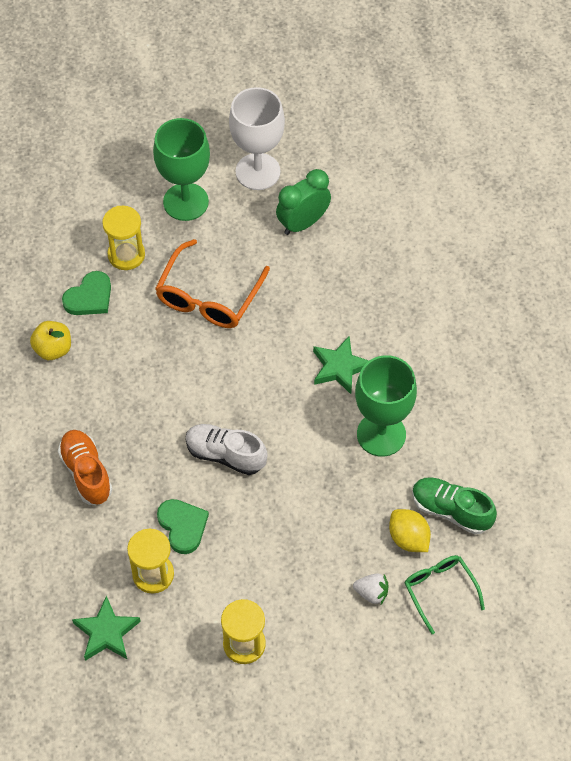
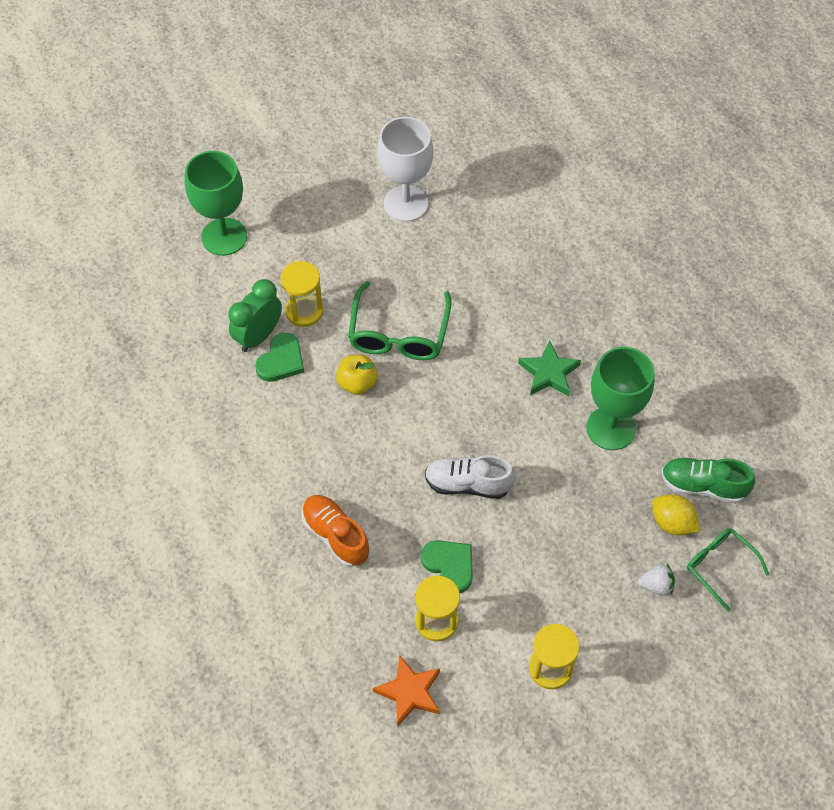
camera: 15 degrees left, 0 degrees up
(53, 349) = (262, 420): yellow apple -> yellow apple (357, 383)
(106, 632) = (409, 692): green star -> orange star
(186, 202) = (345, 247): green goblet -> green goblet (224, 237)
(209, 296) = (399, 333): orange glasses -> green glasses
(303, 223) = (466, 243): green clock -> green clock (258, 336)

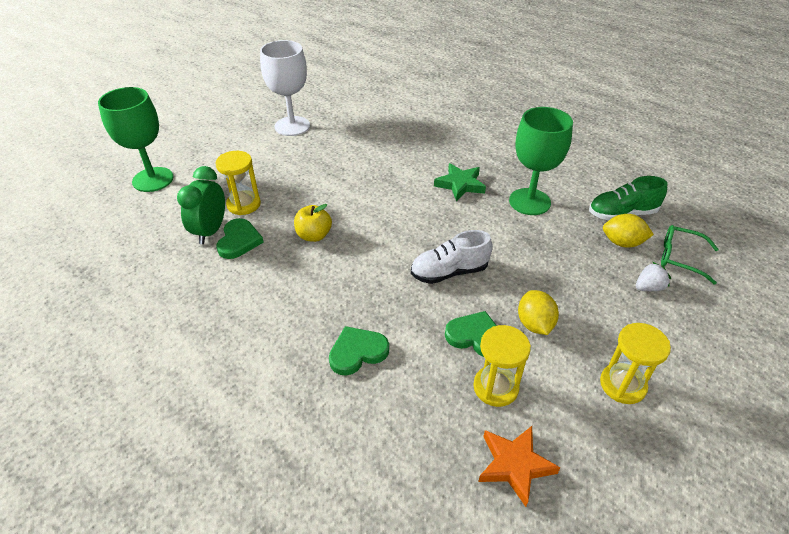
camera: 25 degrees left, 15 degrees down
(336, 536) = (357, 352): orange shoe -> green heart
(399, 333) = (330, 195): green glasses -> none
(513, 576) = (534, 324): none -> yellow lemon

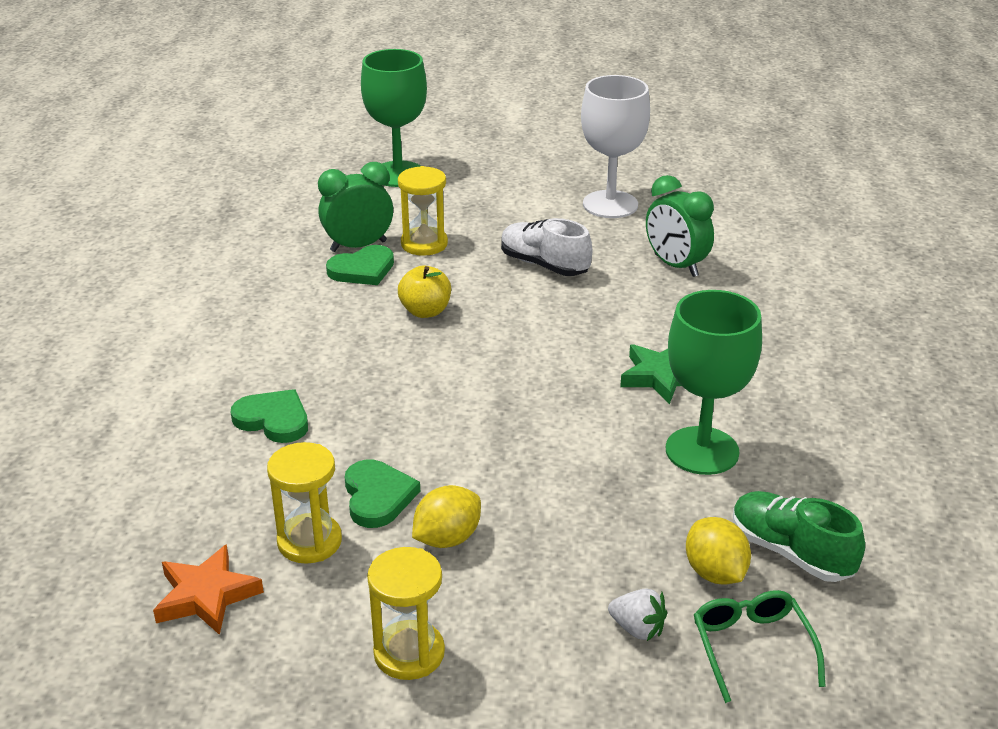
camera: 55 degrees right, 10 degrees down
(372, 135) = (675, 265): none -> green clock
(449, 272) = (471, 434): white shoe -> white shoe (544, 265)

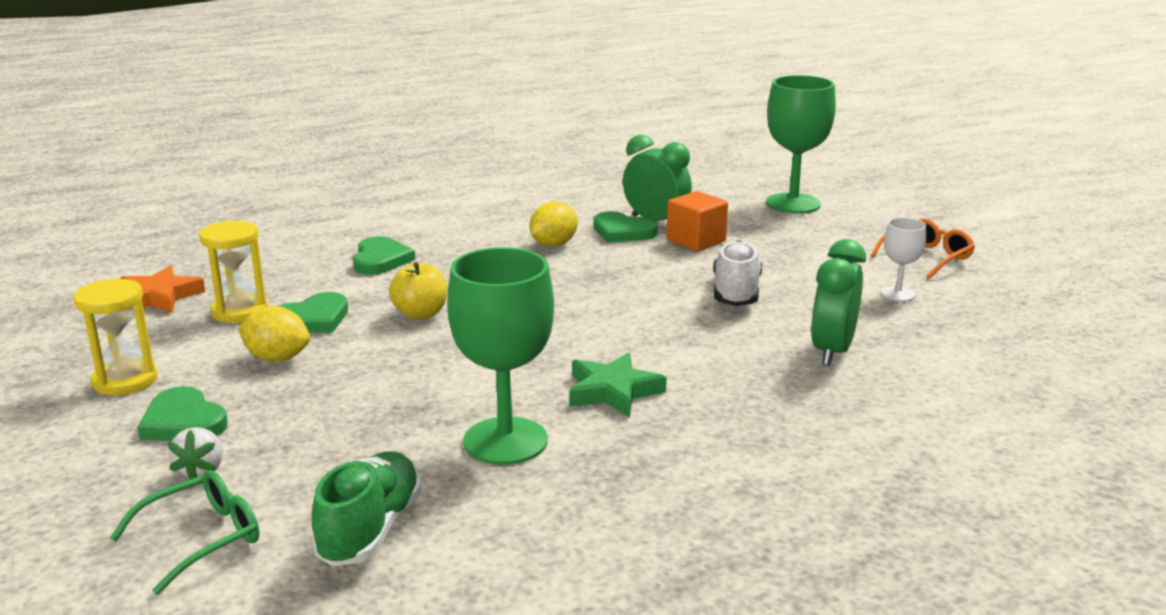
camera: 60 degrees right, 10 degrees down
(424, 244) = (696, 241): yellow hourglass -> orange cube
(425, 311) = (591, 268): yellow apple -> yellow apple (420, 314)
(534, 625) = (183, 422): none -> green heart
(562, 168) = (926, 257): none -> orange glasses
(610, 204) = (898, 294): white goblet -> white goblet, size x0.51
(715, 573) = (308, 492): yellow lemon -> yellow lemon (553, 244)

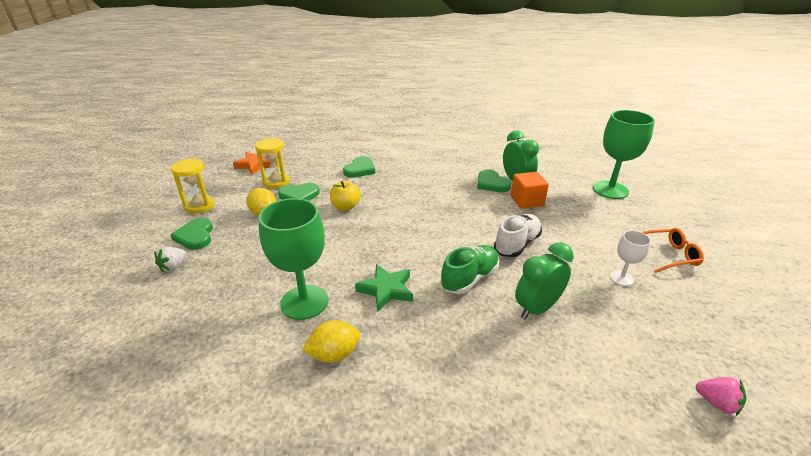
camera: 30 degrees right, 10 degrees up
(201, 539) = (134, 306): green glasses -> none
(370, 530) = (195, 333): green shoe -> green shoe (470, 278)
(553, 244) = (448, 182): yellow lemon -> yellow lemon (334, 354)
(1091, 374) = (716, 403): none -> pink strawberry

